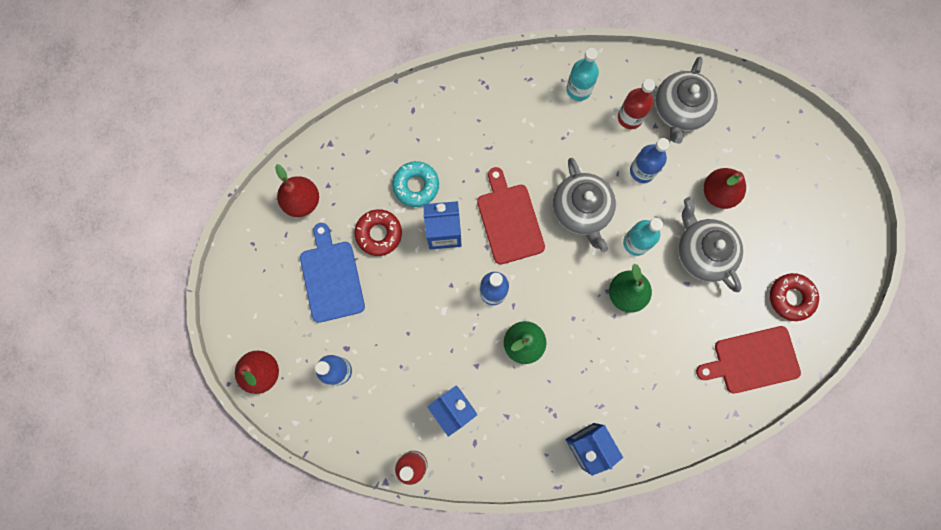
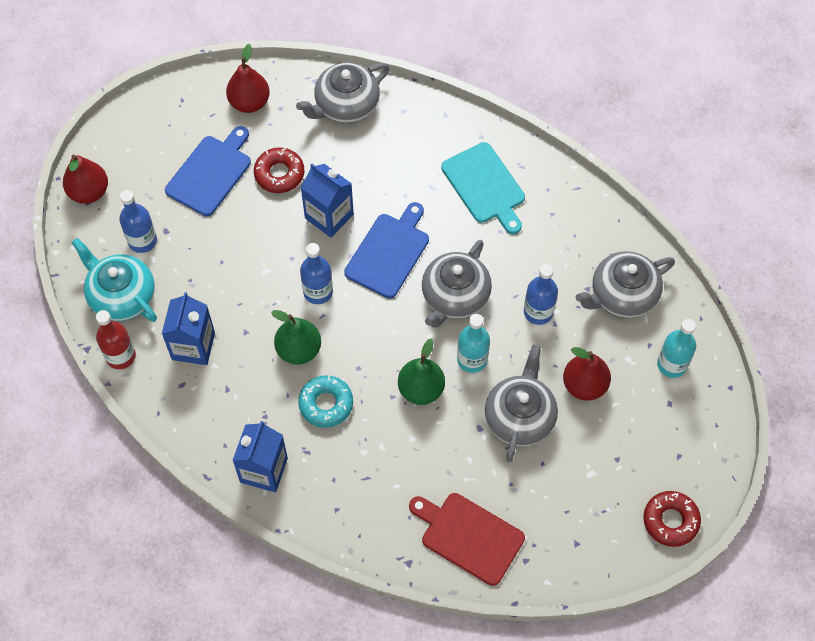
camera: 45 degrees right, 15 degrees down
(367, 423) = (121, 296): none -> turquoise teapot
(370, 142) = (346, 105): none -> grey teapot
(416, 186) = (345, 165): turquoise donut -> turquoise donut (326, 404)
(509, 220) = (389, 252): red cutting board -> blue cutting board
(521, 115) = (485, 186): none -> turquoise cutting board
(578, 89) = (553, 207): turquoise bottle -> turquoise bottle (672, 364)
(630, 117) = (573, 264): red bottle -> none
(791, 298) = (556, 521): red donut -> red donut (670, 521)

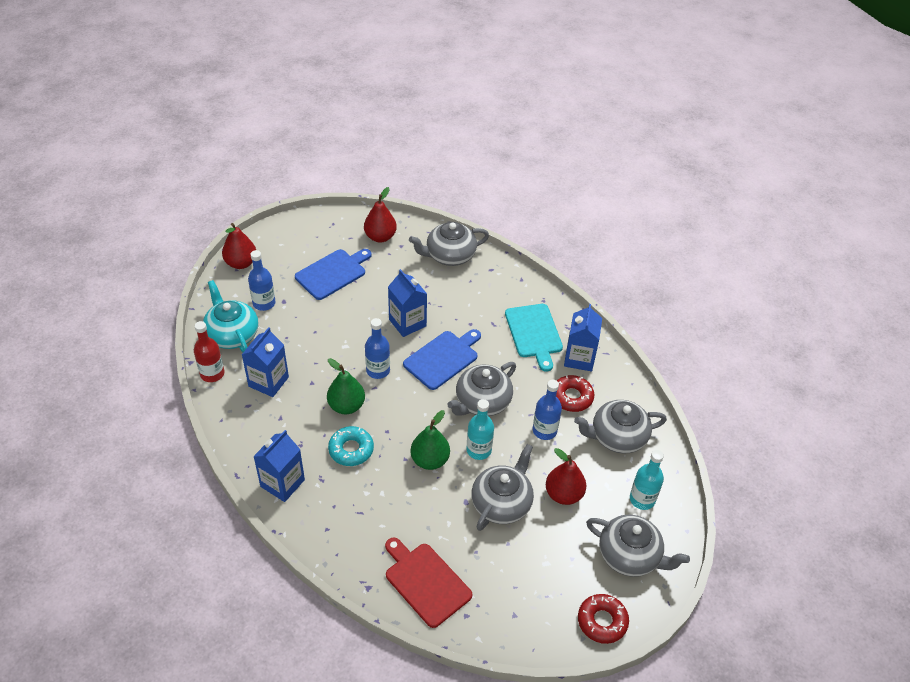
camera: 15 degrees right, 15 degrees down
(279, 174) = (382, 286): red donut -> red donut (572, 397)
(548, 204) = (579, 358): none -> blue carton
(678, 436) = (630, 555): none -> grey teapot

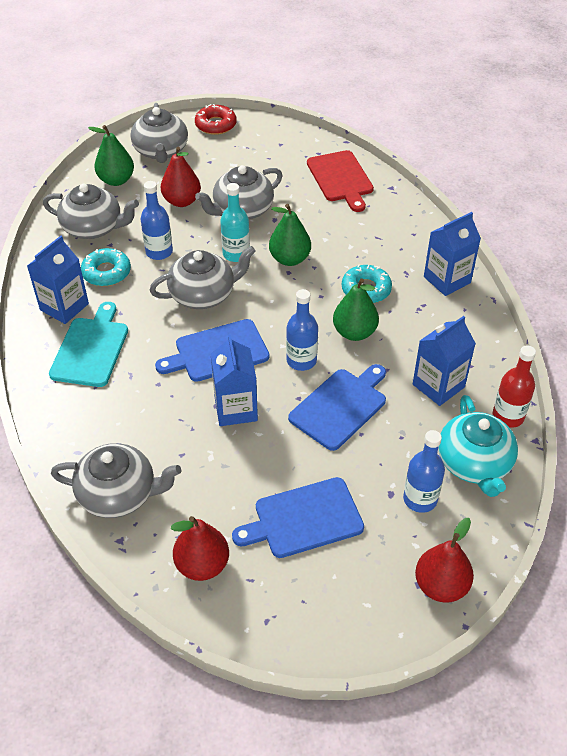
camera: 155 degrees left, 0 degrees up
(336, 345) = (340, 406): none -> blue cutting board
(572, 397) = (106, 272): red donut -> turquoise donut
(630, 555) = (161, 151): grey teapot -> grey teapot turned 150 degrees counterclockwise
(642, 499) = (116, 180): turquoise bottle -> green pear

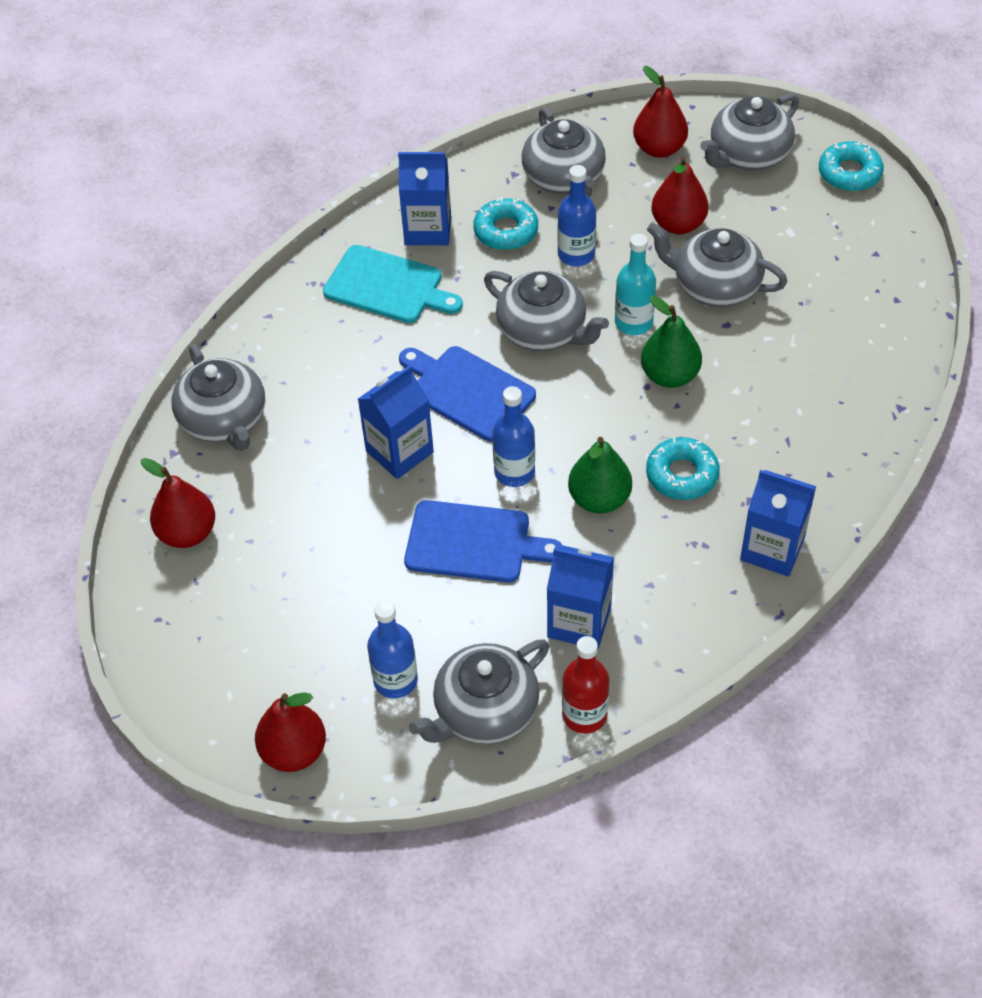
camera: 60 degrees right, 5 degrees up
(91, 349) = (388, 286): turquoise cutting board -> turquoise cutting board turned 45 degrees clockwise
(116, 180) = (659, 148): green pear -> red pear
(216, 125) = (849, 173): red donut -> turquoise donut
(304, 519) = (297, 587): blue cutting board -> none
(341, 178) = (867, 347): red cutting board -> none
(474, 463) = (484, 710): turquoise teapot -> grey teapot

